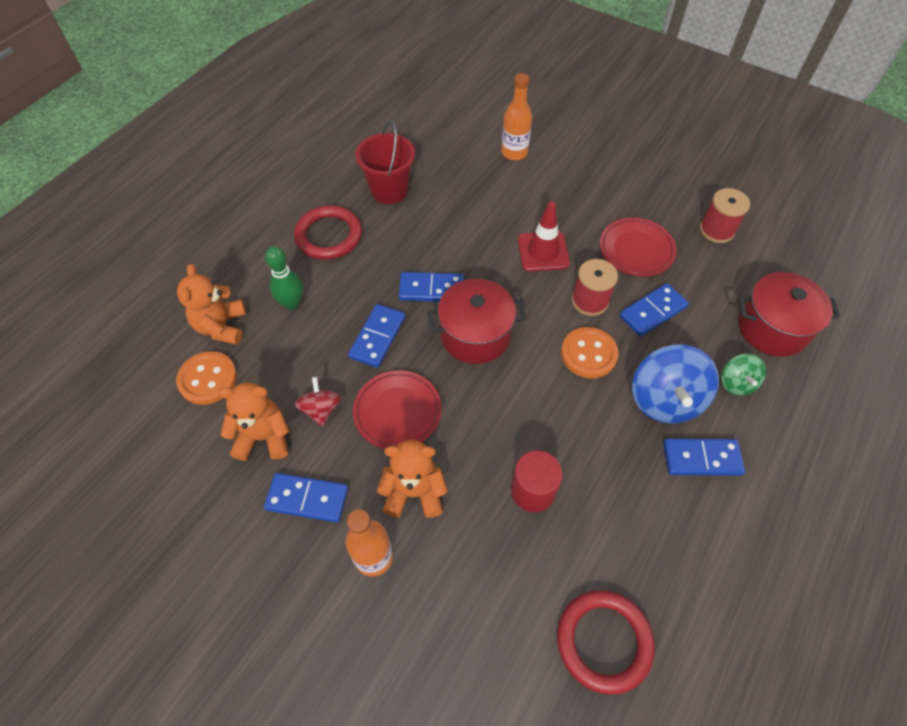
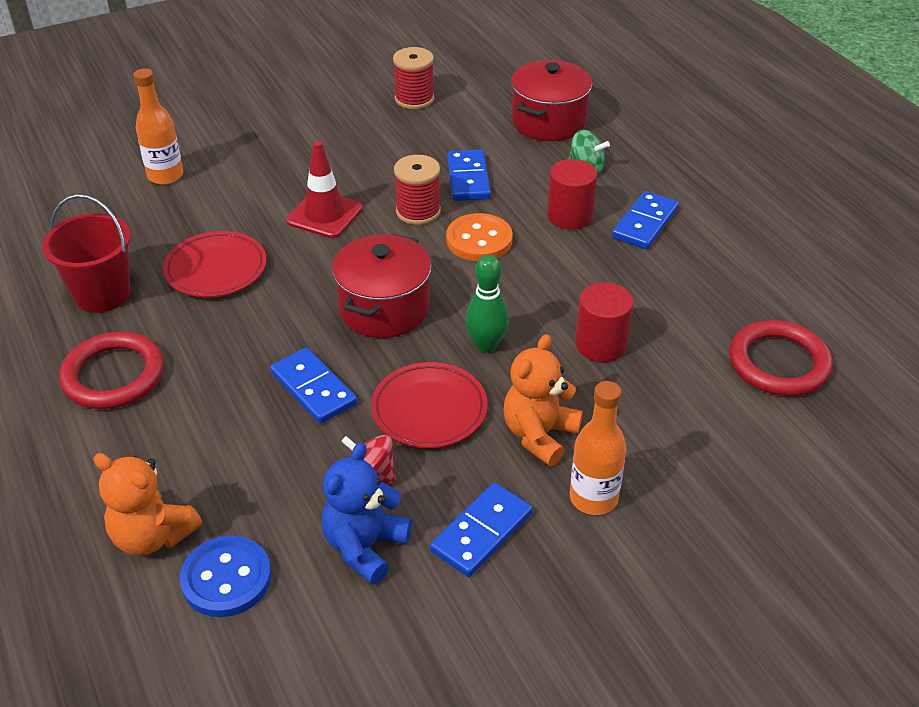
camera: 60 degrees left, 15 degrees down
(208, 379) = (226, 578): orange button -> blue button
(263, 437) = (365, 546): orange teddy bear -> blue teddy bear
(292, 303) = (186, 449): green bowling pin -> green bowling pin (486, 345)
(431, 289) = (289, 317): blue domino -> none
(636, 250) = (387, 155): red plate -> red plate (216, 269)
(665, 400) = (569, 216): blue spinning top -> red cylinder

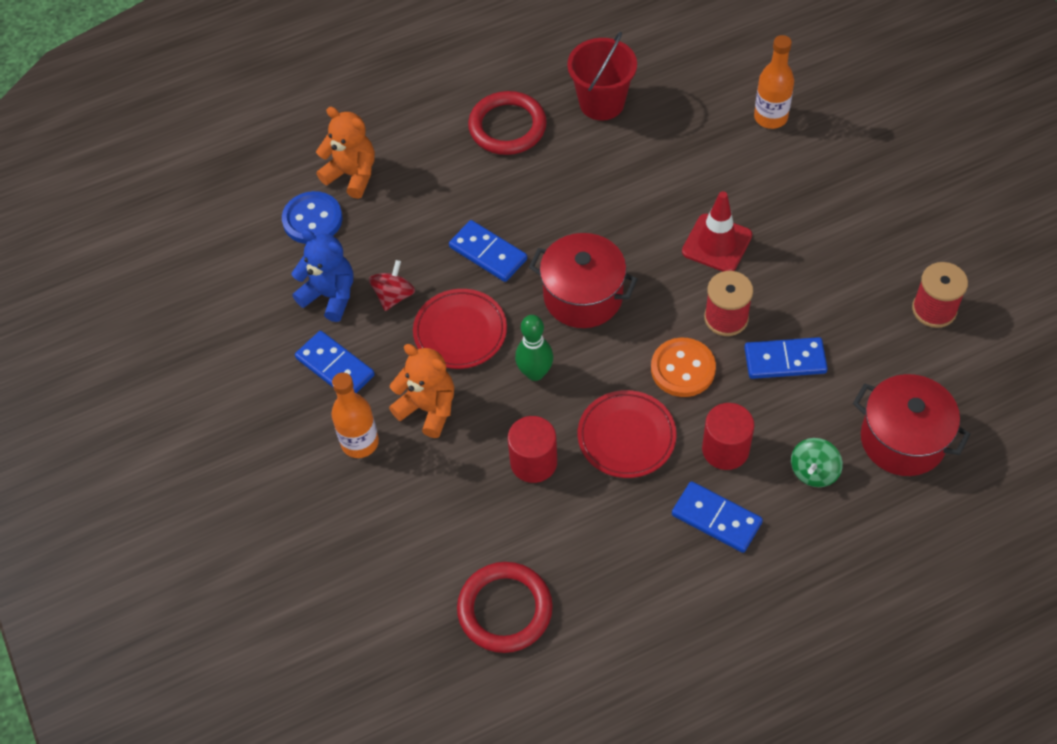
camera: 95 degrees right, 15 degrees up
(152, 536) = (352, 175): orange teddy bear -> orange teddy bear turned 90 degrees clockwise
(216, 269) = (635, 172): red plate -> red plate (626, 437)
(314, 388) = (488, 253): blue domino -> blue domino turned 75 degrees clockwise

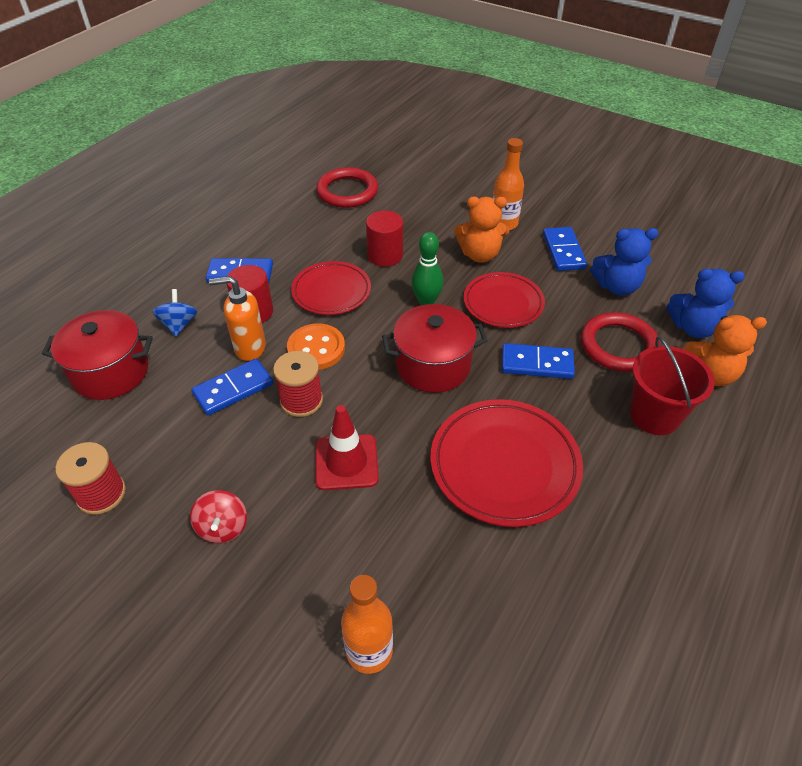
camera: 145 degrees right, 10 degrees down
(312, 219) = (693, 327): blue button -> blue teddy bear
(335, 367) = (563, 251): blue domino -> blue domino turned 75 degrees clockwise
(394, 296) = (574, 305): red spinning top -> red spinning top (223, 527)
(507, 127) = (635, 485): red ring -> red ring (618, 345)
(591, 184) = (504, 465): none -> red plate
(602, 103) = (570, 565): red bucket -> red bucket (654, 415)
(750, 402) = (249, 348): none -> orange soap dispenser
(814, 471) = (179, 324): green spinning top -> blue spinning top

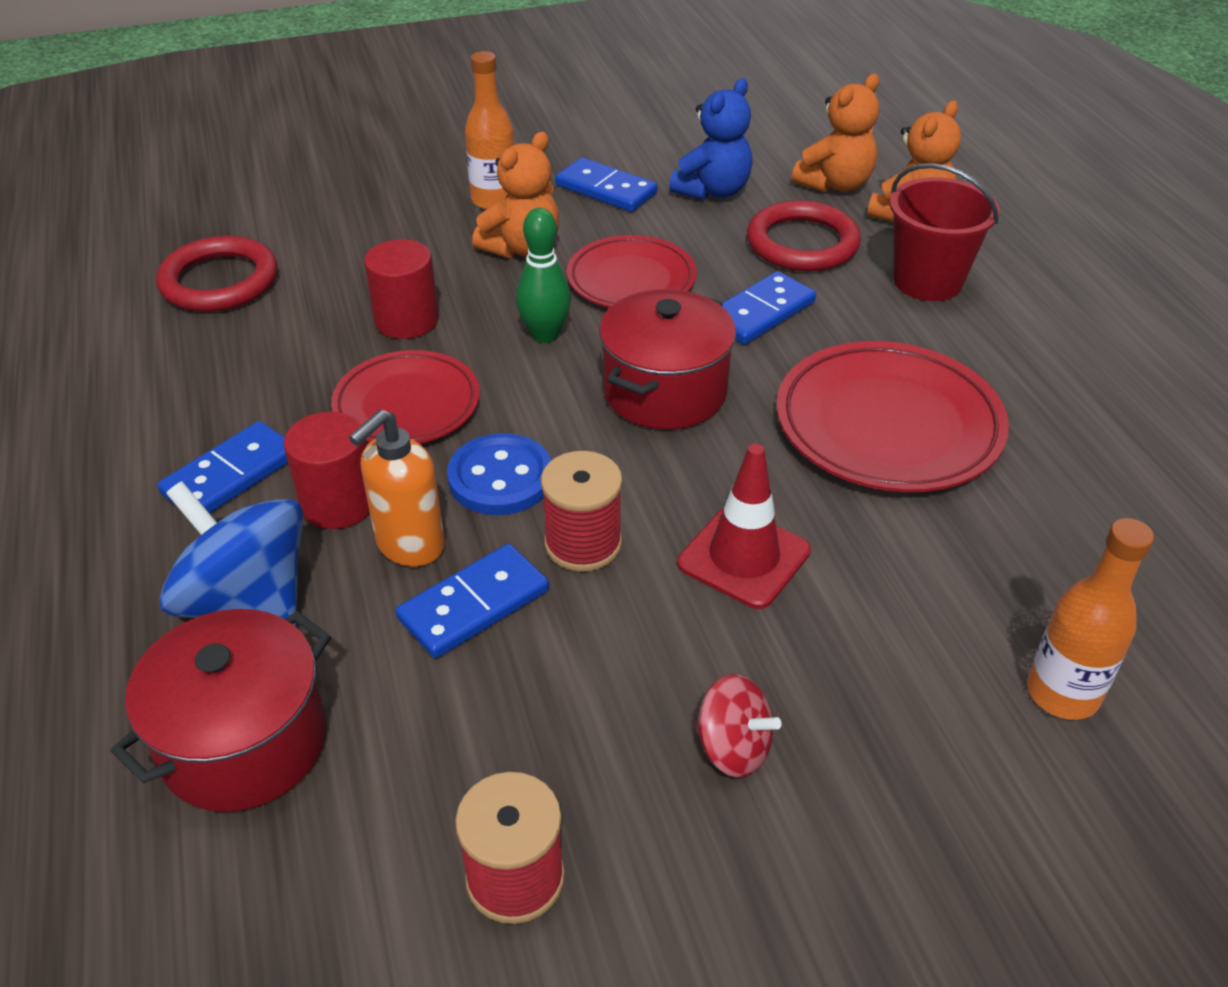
camera: 50 degrees left, 5 degrees down
(179, 324) = (247, 601): blue spinning top -> blue spinning top, size x1.82
(233, 389) = (474, 605): blue domino -> blue domino turned 45 degrees clockwise
(316, 348) = (500, 478): orange button -> blue button
(693, 327) = (835, 184): blue teddy bear -> orange teddy bear

